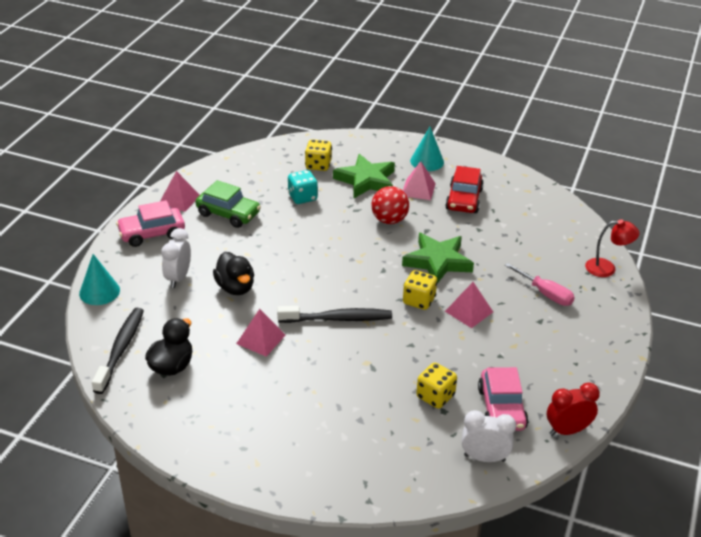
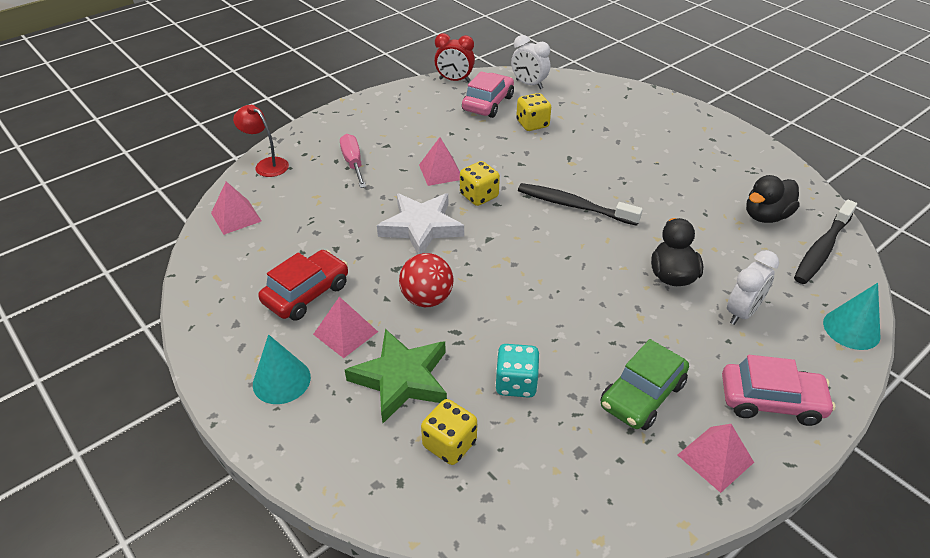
camera: 150 degrees left, 5 degrees up
(228, 214) = (642, 395): green car -> green car turned 105 degrees counterclockwise
(261, 339) = (664, 212): pink pyramid -> pink pyramid (236, 217)
(437, 262) = (421, 227): green star -> white star

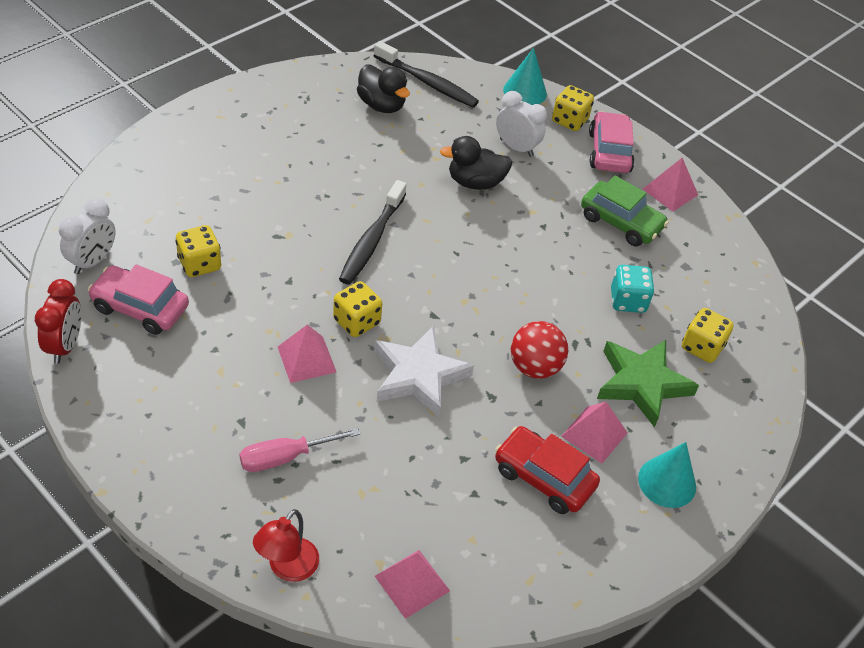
camera: 100 degrees left, 5 degrees up
(815, 367) = (569, 121): none -> yellow dice

